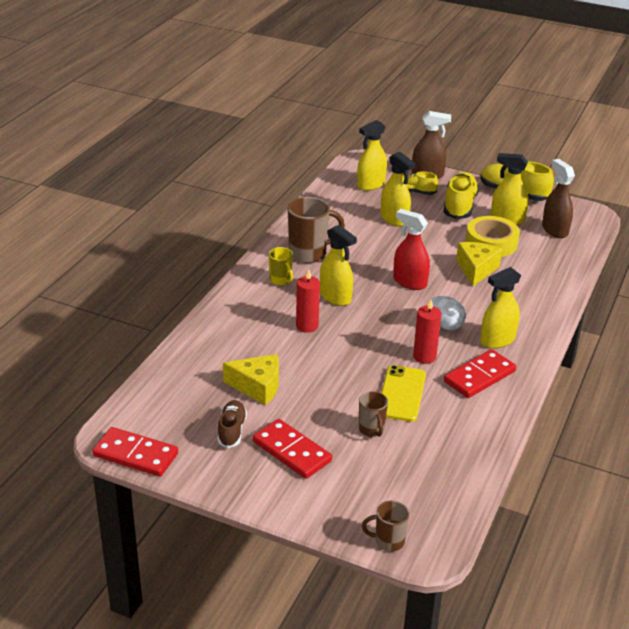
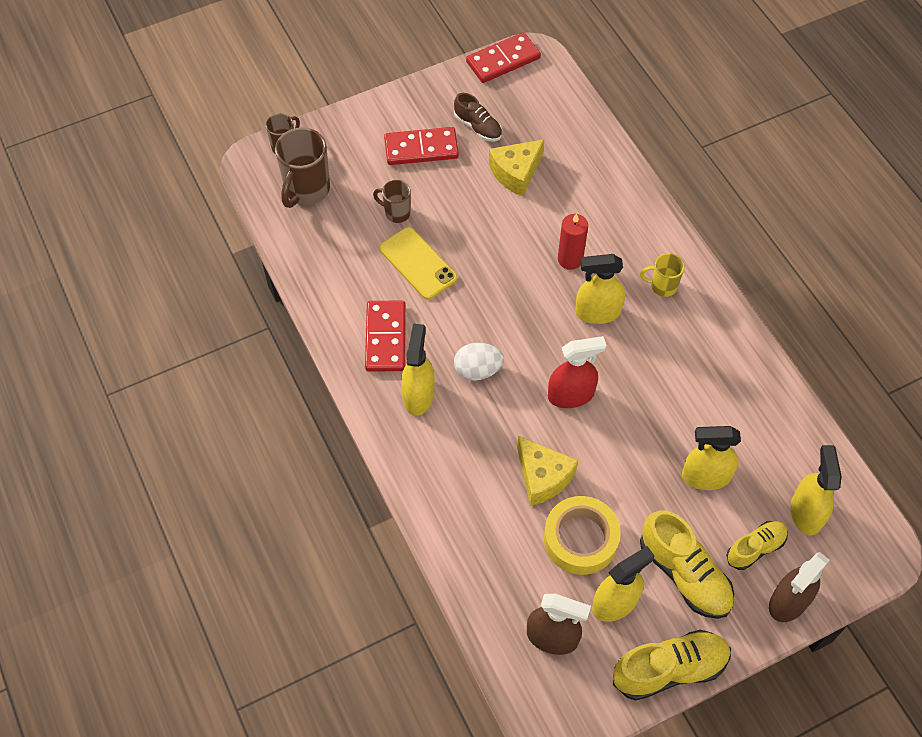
camera: 130 degrees right, 25 degrees up
(309, 254) = (694, 342): brown mug -> brown mug (306, 190)
(424, 356) = (448, 317): red candle -> none

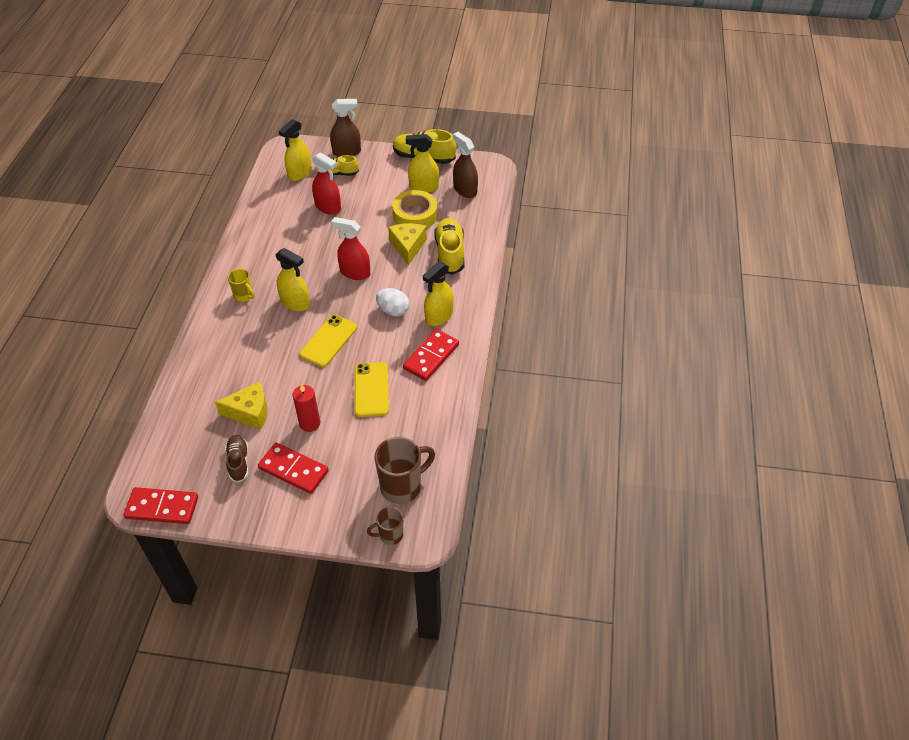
camera: 145 degrees left, 10 degrees down
(396, 213) = (354, 431): brown mug -> none
(514, 289) = (328, 341): none -> yellow phone
(570, 259) = (277, 339): red candle -> red candle (309, 423)
(684, 574) = (381, 181): yellow shoe -> yellow shoe (450, 253)
(705, 476) = (328, 207): yellow spray bottle -> red spray bottle

